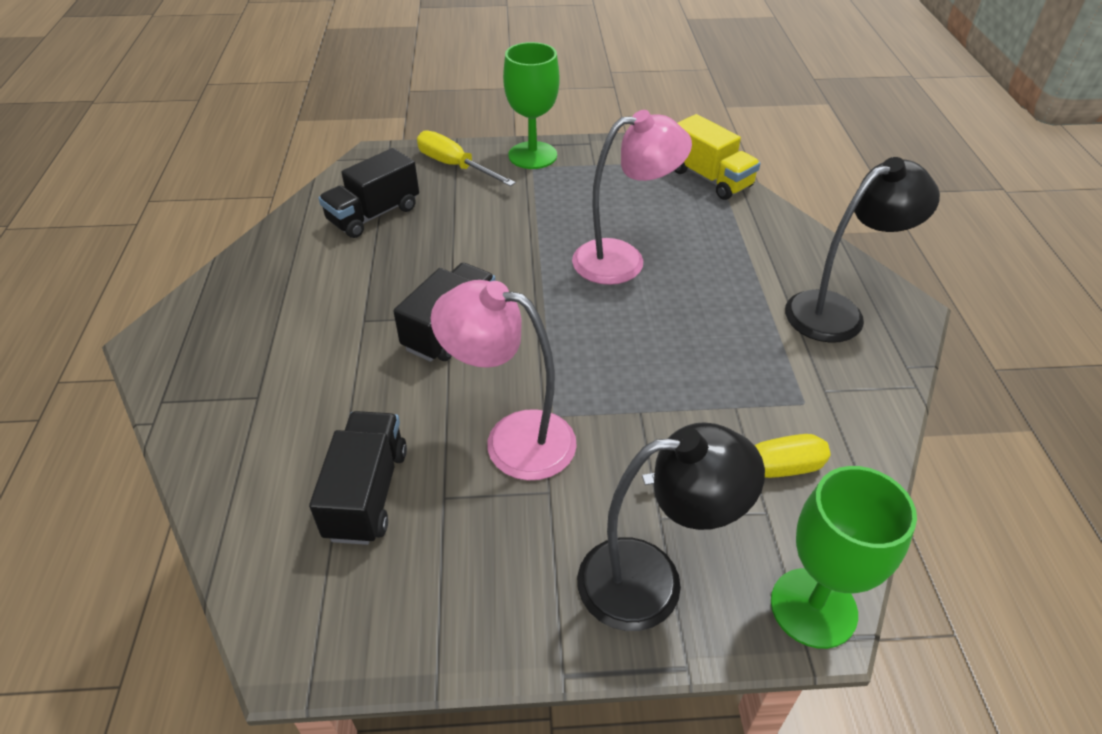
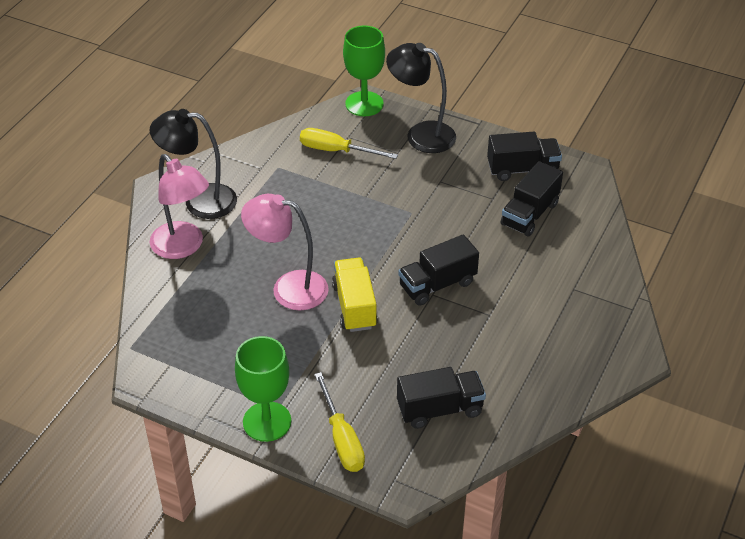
camera: 150 degrees left, 0 degrees up
(418, 588) = (522, 169): none -> black truck
(512, 439) = (442, 209): pink lamp -> pink lamp (183, 247)
(710, 178) = (154, 330): yellow truck -> yellow truck (354, 306)

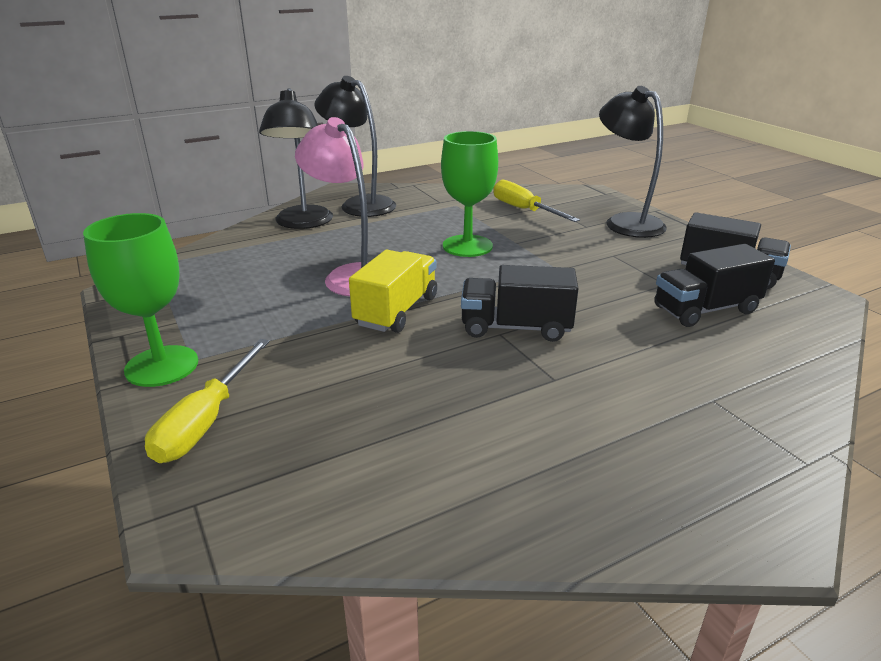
camera: 35 degrees right, 15 degrees down
(183, 247) = (303, 223): pink lamp -> black lamp
(364, 104) = (587, 193): green goblet -> green goblet (467, 246)
(440, 409) = (365, 450): black truck -> none

